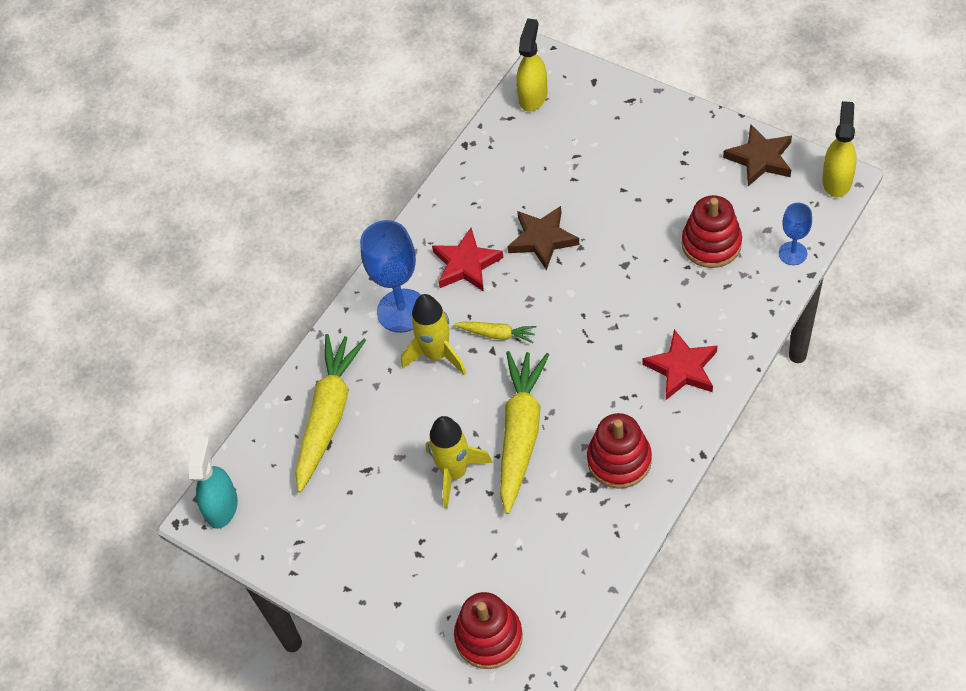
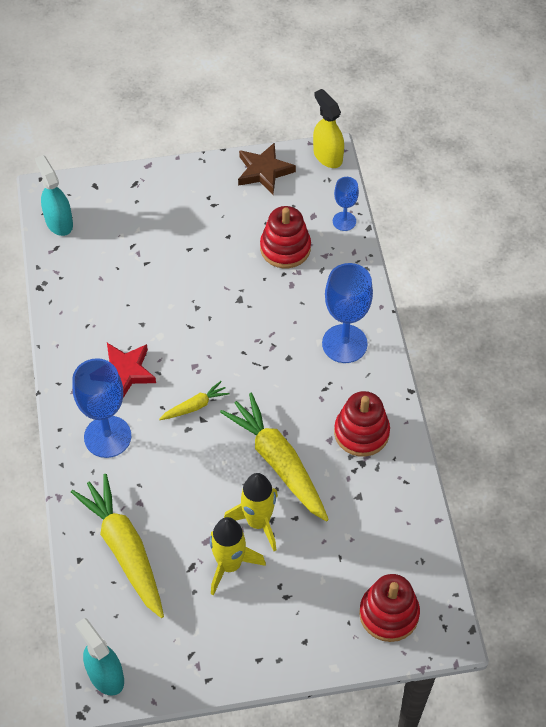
camera: 50 degrees left, 0 degrees up
(437, 354) = (164, 450): yellow rocket -> yellow rocket (229, 565)
(533, 96) = (59, 222): yellow spray bottle -> turquoise spray bottle
(542, 239) = (164, 319): brown star -> none
(682, 368) = (344, 344): red star -> blue goblet

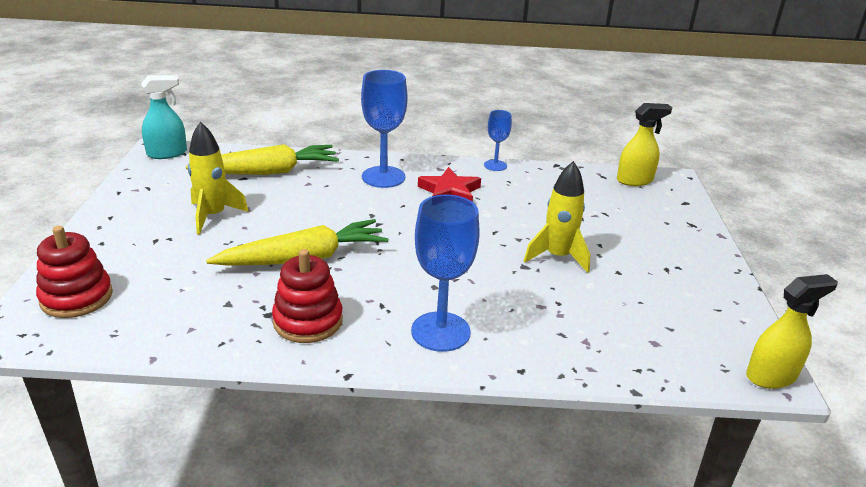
camera: 100 degrees right, 25 degrees down
(59, 222) = (635, 180): turquoise spray bottle -> yellow spray bottle
(195, 406) = (395, 221): yellow carrot -> none
(258, 522) = (245, 236): yellow rocket -> yellow rocket (557, 257)
(264, 171) = (728, 314): brown star -> none
(285, 248) = (598, 310): red stacking toy -> none
(344, 221) = (646, 369): blue goblet -> blue goblet (495, 165)

